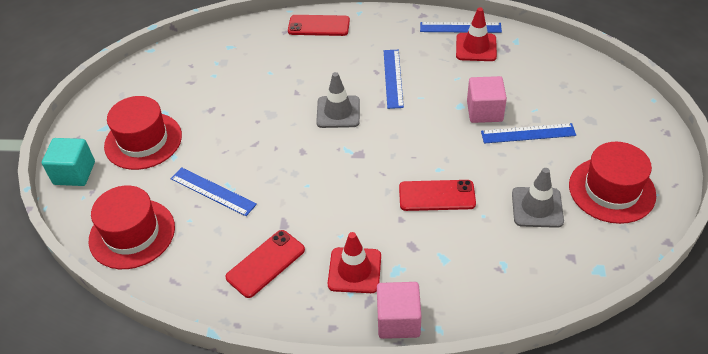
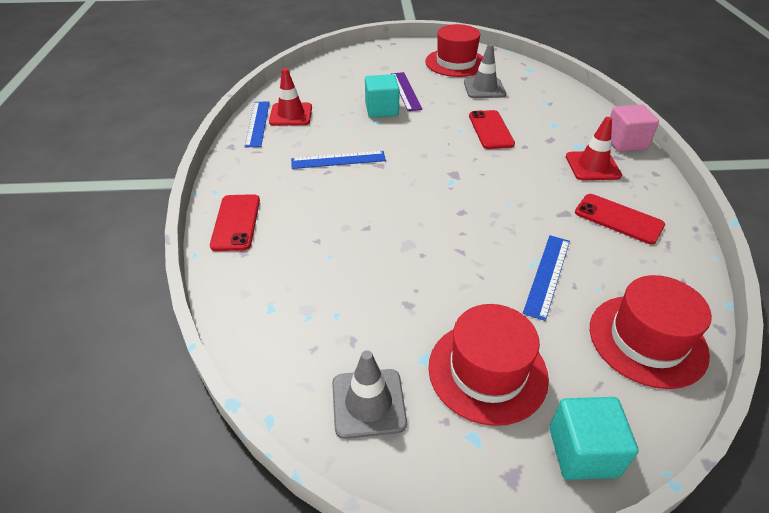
camera: 100 degrees left, 5 degrees down
(338, 112) = (396, 192): grey traffic cone -> grey traffic cone (368, 403)
(484, 111) = (382, 109): pink cube -> turquoise cube
(528, 133) = (405, 91): blue ruler -> purple ruler

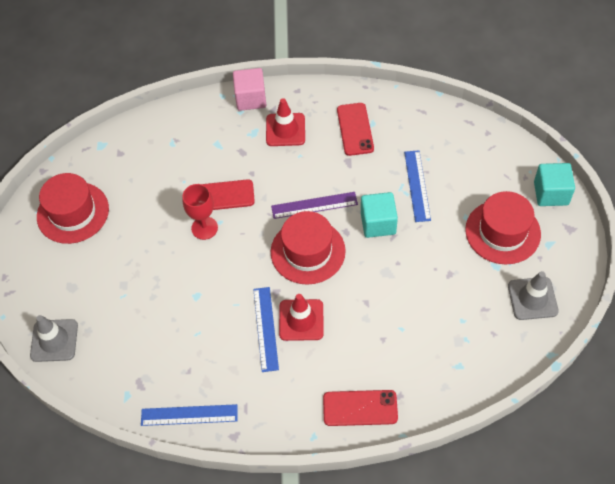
camera: 85 degrees left, 15 degrees up
(291, 114) = (173, 382): red traffic cone -> red traffic cone (301, 320)
(382, 109) = (172, 290): turquoise cube -> turquoise cube (378, 223)
(405, 91) = (134, 266): purple ruler -> purple ruler (314, 205)
(451, 122) = (204, 228): none -> red goblet
(484, 88) = (138, 192): grey traffic cone -> grey traffic cone (54, 340)
(547, 275) = (417, 185): blue ruler -> blue ruler turned 60 degrees clockwise
(618, 219) = (355, 129): red phone -> red phone turned 45 degrees counterclockwise
(647, 340) = (471, 143): red hat -> red hat (308, 251)

